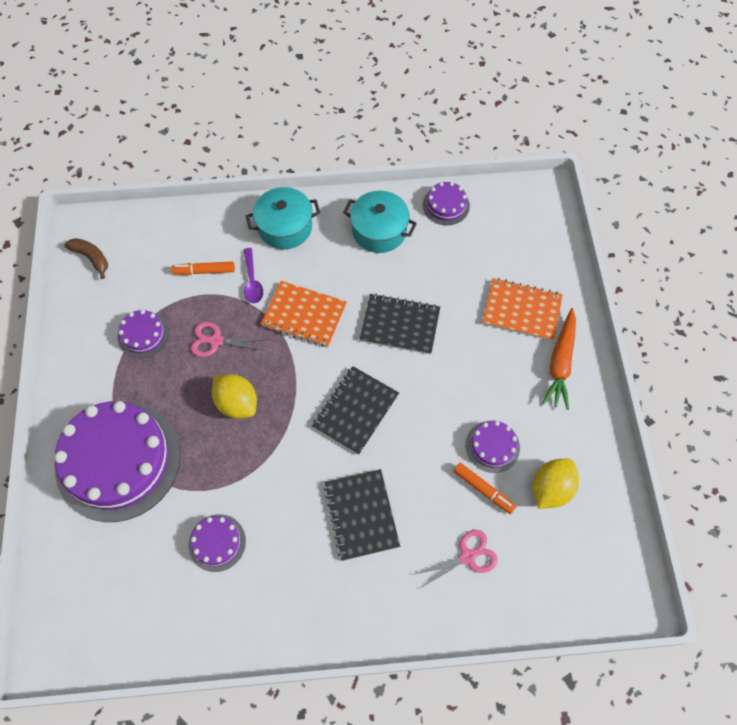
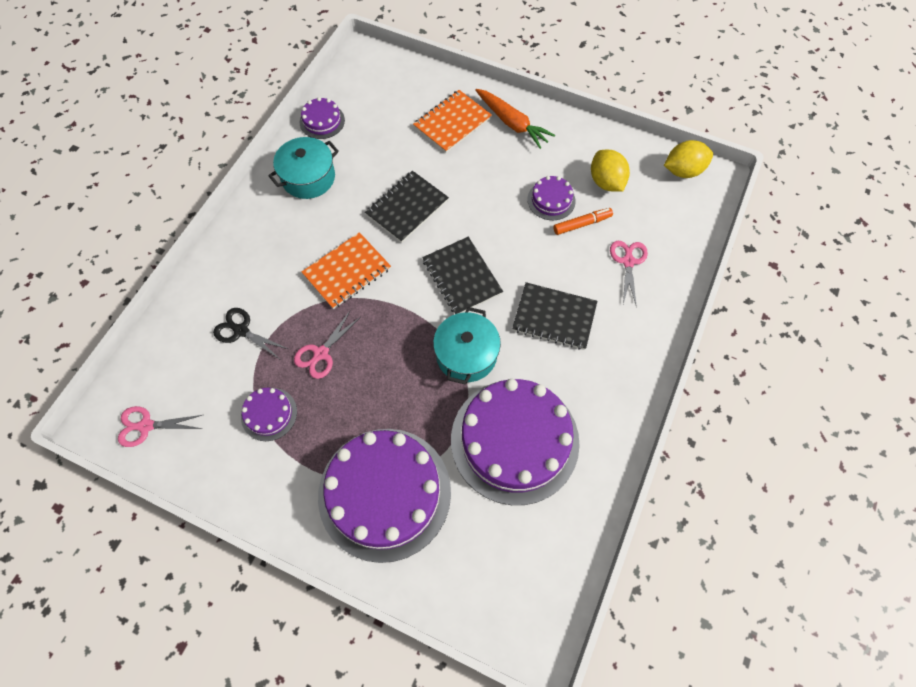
camera: 60 degrees left, 0 degrees up
(91, 258) = (146, 426): brown banana -> pink scissors
(204, 271) = (241, 331): orange marker -> black scissors
(217, 542) = (514, 440): purple cake -> purple cake, size x2.26
(237, 403) = (394, 364): yellow lemon -> yellow lemon (683, 171)
(252, 281) = (282, 296): purple spoon -> none
(285, 227) = (248, 244): turquoise pot -> turquoise pot (466, 355)

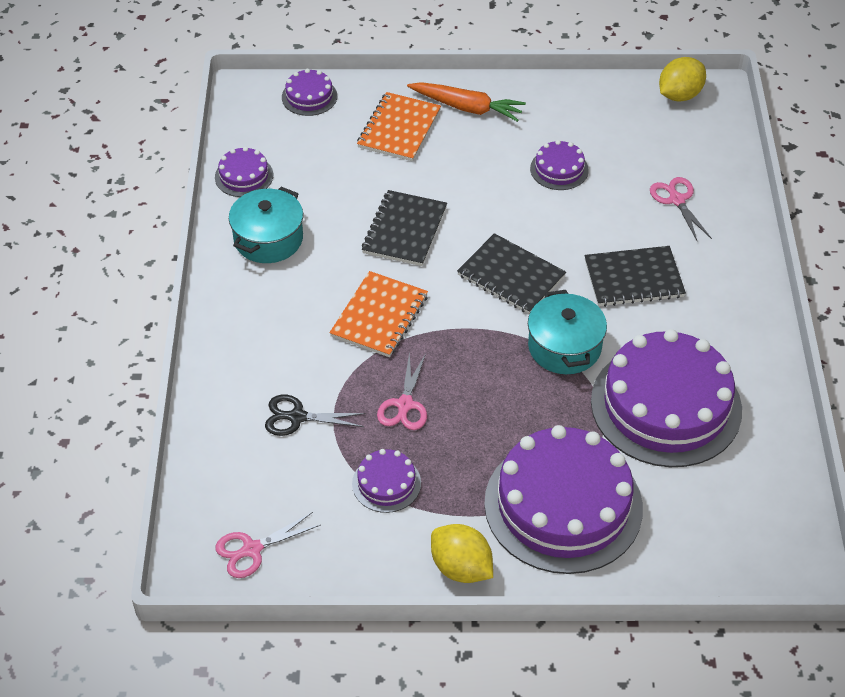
camera: 25 degrees left, 15 degrees down
(404, 74) = (309, 96): none -> purple cake
(582, 224) = (606, 181): orange marker -> none
(606, 182) = (606, 132): yellow lemon -> yellow lemon (461, 568)

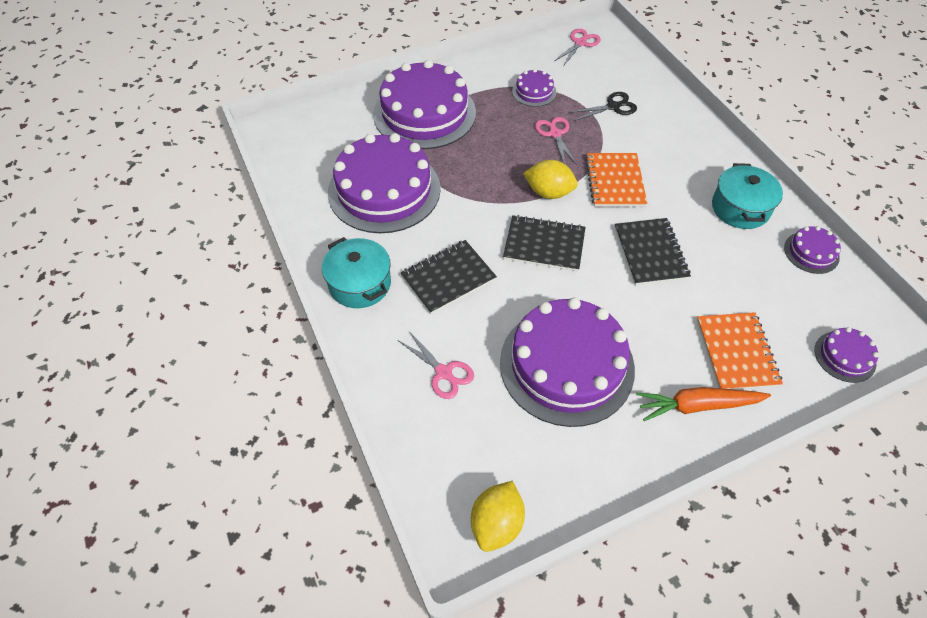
camera: 155 degrees right, 5 degrees up
(461, 568) = (465, 68): yellow lemon -> yellow lemon (549, 192)
(559, 169) = (566, 365): purple cake -> purple cake, size x2.26
(564, 347) = (474, 205): turquoise pot -> turquoise pot (360, 283)

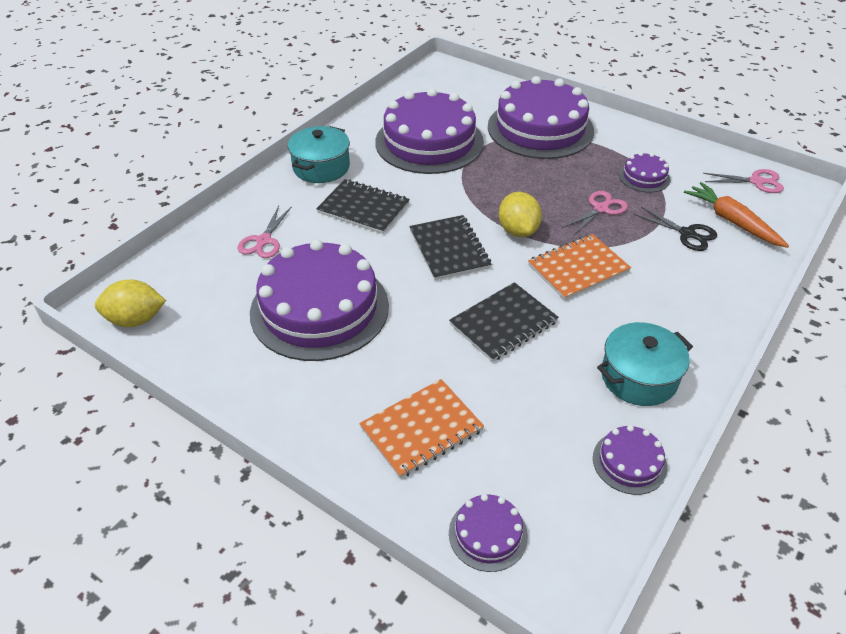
camera: 60 degrees right, 10 degrees down
(697, 406) = (331, 415): orange carrot -> orange carrot (732, 221)

